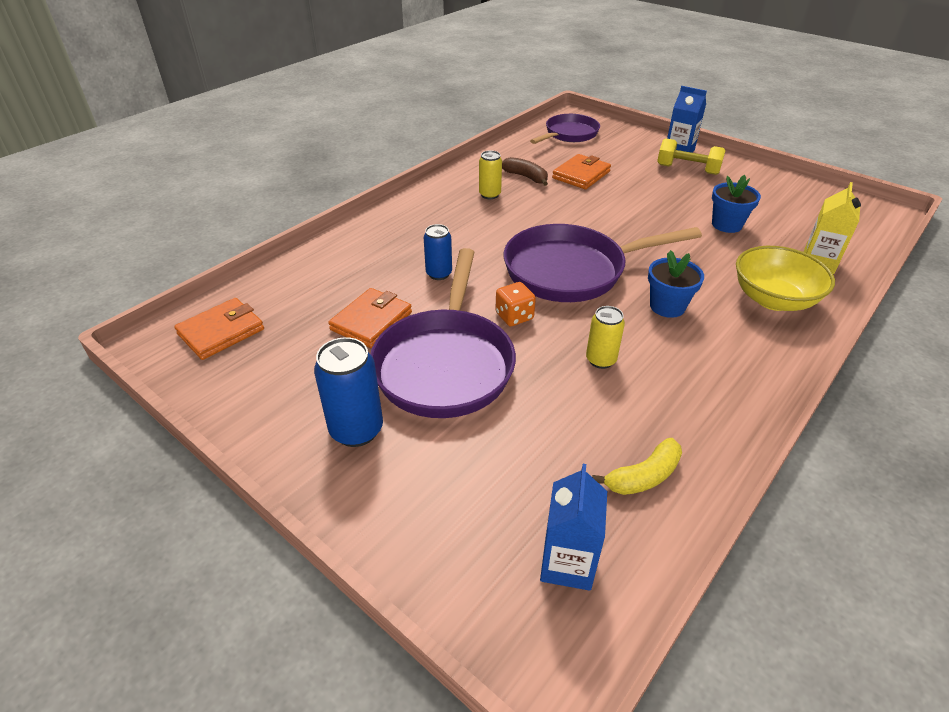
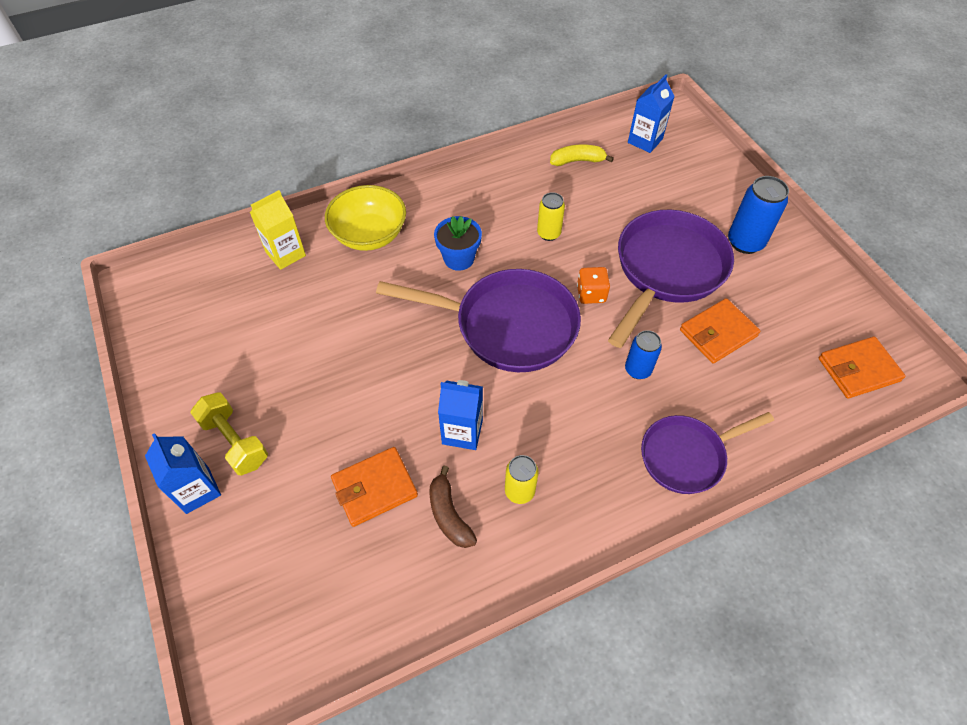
camera: 155 degrees left, 15 degrees up
(550, 208) = (462, 432): none -> blue carton
(569, 134) = (300, 620): purple pan -> purple pan (687, 456)
(726, 225) = (305, 328): blue flower pot -> none

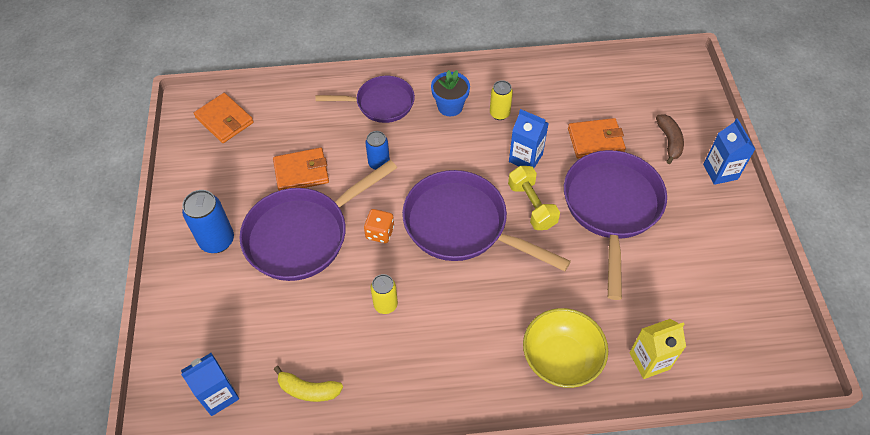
camera: 160 degrees left, 0 degrees up
(235, 441) = (694, 196): yellow dumbbell -> yellow dumbbell (531, 206)
(340, 396) = (611, 208): none -> purple pan
(449, 514) = (549, 113): brown banana -> brown banana (669, 141)
(459, 258) = (481, 303): blue flower pot -> blue flower pot (450, 106)
(858, 370) = (224, 120): orange wallet -> orange wallet turned 45 degrees clockwise

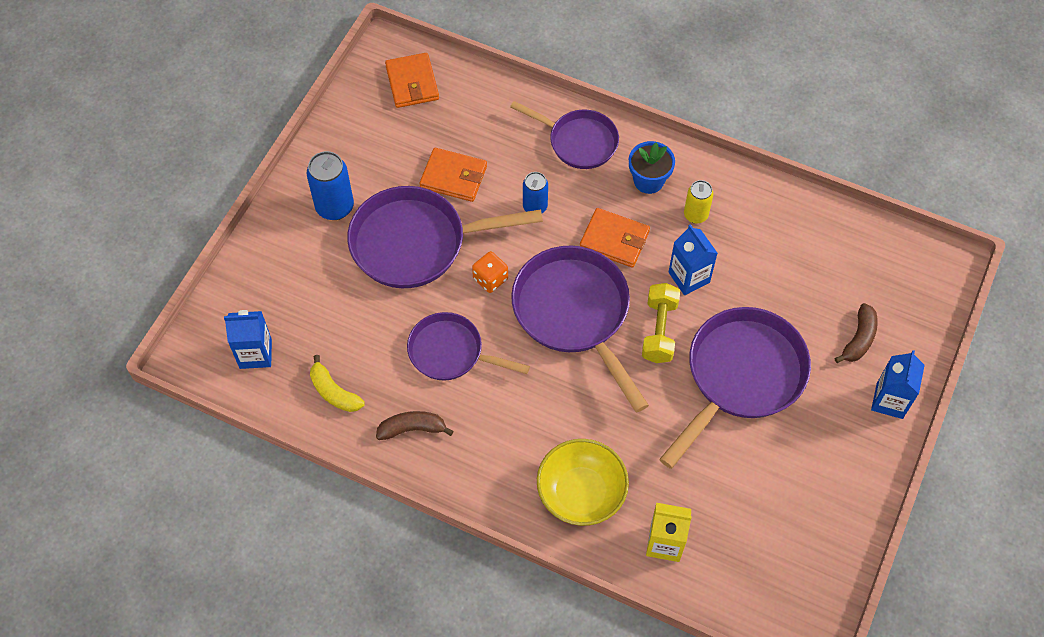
camera: 30 degrees right, 5 degrees up
(385, 305) = (451, 352): yellow can -> purple pan
(394, 383) = (412, 429): none -> brown banana
(595, 140) = (778, 296): orange wallet -> orange wallet (614, 240)

